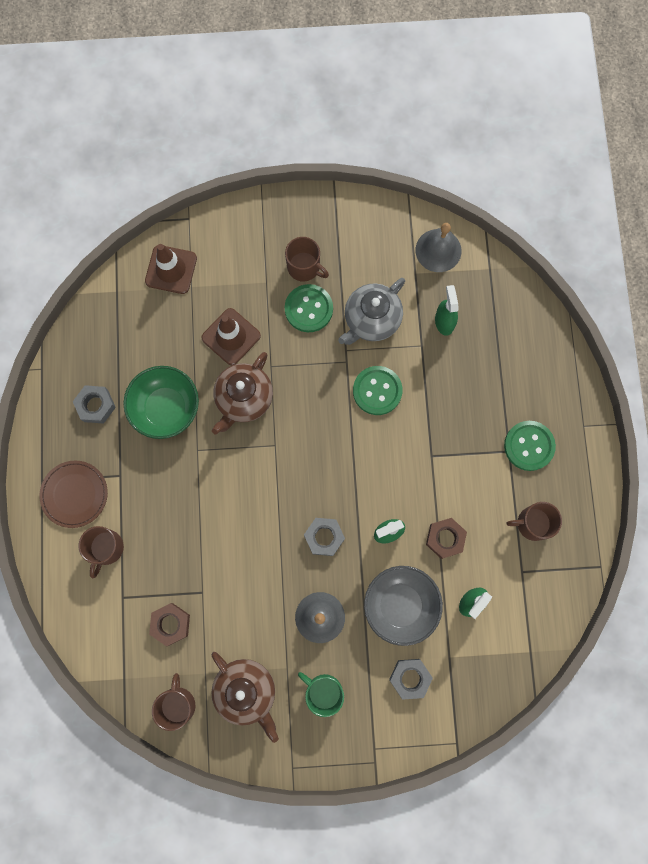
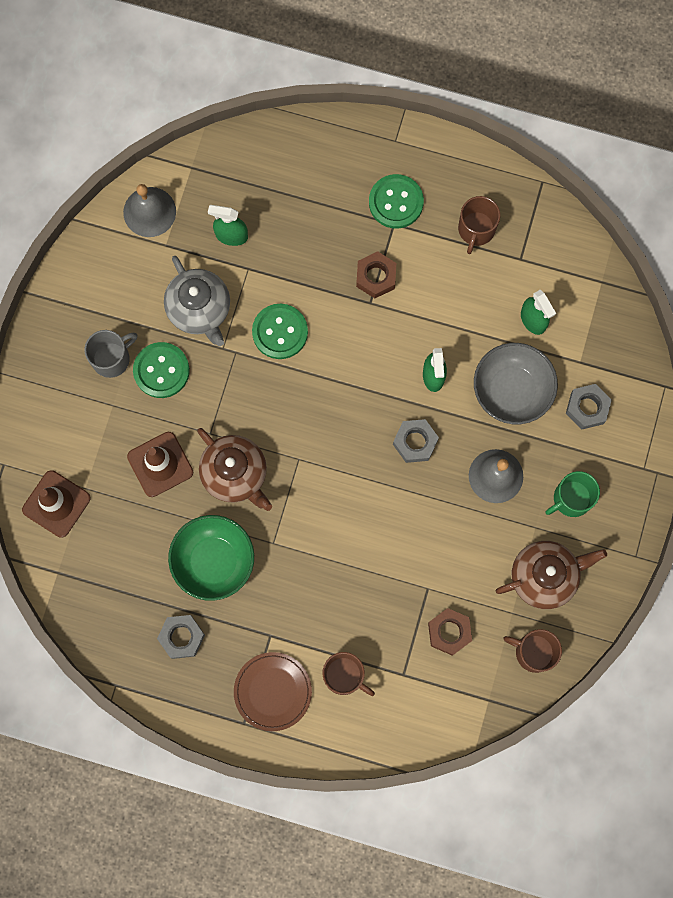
camera: 70 degrees left, 0 degrees up
(304, 267) = (112, 358): brown mug -> grey mug
(445, 538) = (460, 321): brown nut -> brown nut (376, 277)

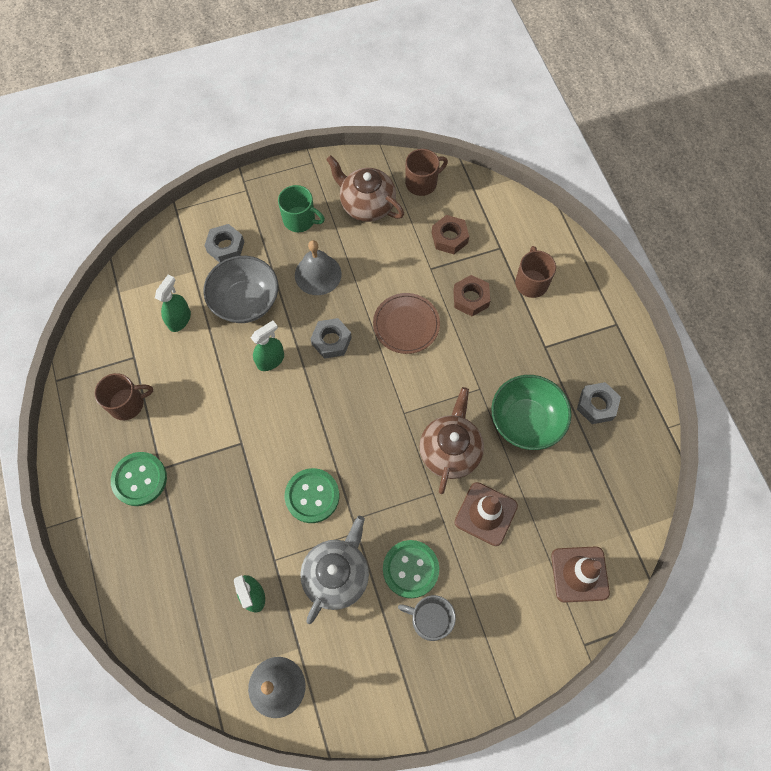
camera: 125 degrees left, 10 degrees down
(273, 691) = (580, 320): brown plate -> brown plate (406, 324)
(376, 277) = (216, 452): brown nut -> brown nut (470, 298)
(533, 652) = (422, 183): brown mug -> brown mug turned 105 degrees counterclockwise

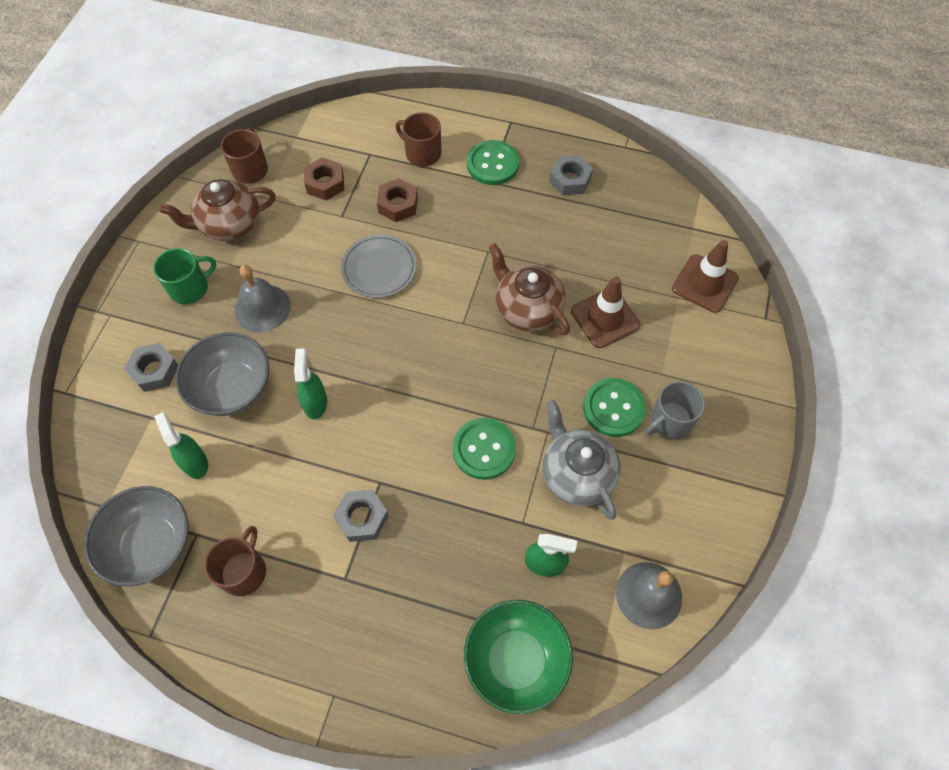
camera: 55 degrees left, 5 degrees down
(111, 337) = (151, 545): none -> grey bowl
(139, 479) = (340, 607): green button -> green button (492, 164)
(331, 341) = (341, 338): grey nut -> grey nut (362, 518)
(406, 324) = (379, 268): brown plate -> grey plate
(526, 421) = (544, 237): green bowl -> green bowl (516, 660)

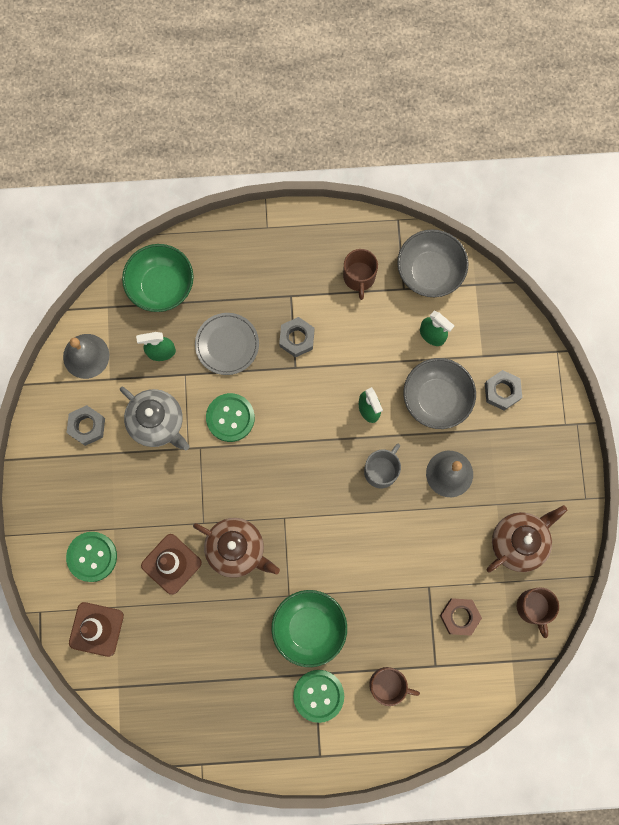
camera: 160 degrees right, 15 degrees up
(190, 288) = (517, 470): green mug -> none
(379, 268) = (373, 545): grey plate -> grey plate (227, 344)
(398, 204) = (385, 617): brown nut -> none
(478, 218) = (309, 628): none -> green bowl
(570, 180) = (242, 703): grey nut -> grey nut (87, 426)
(613, 408) = (144, 485): green button -> green button (92, 557)
(670, 421) = (99, 490): grey mug -> grey mug (381, 470)

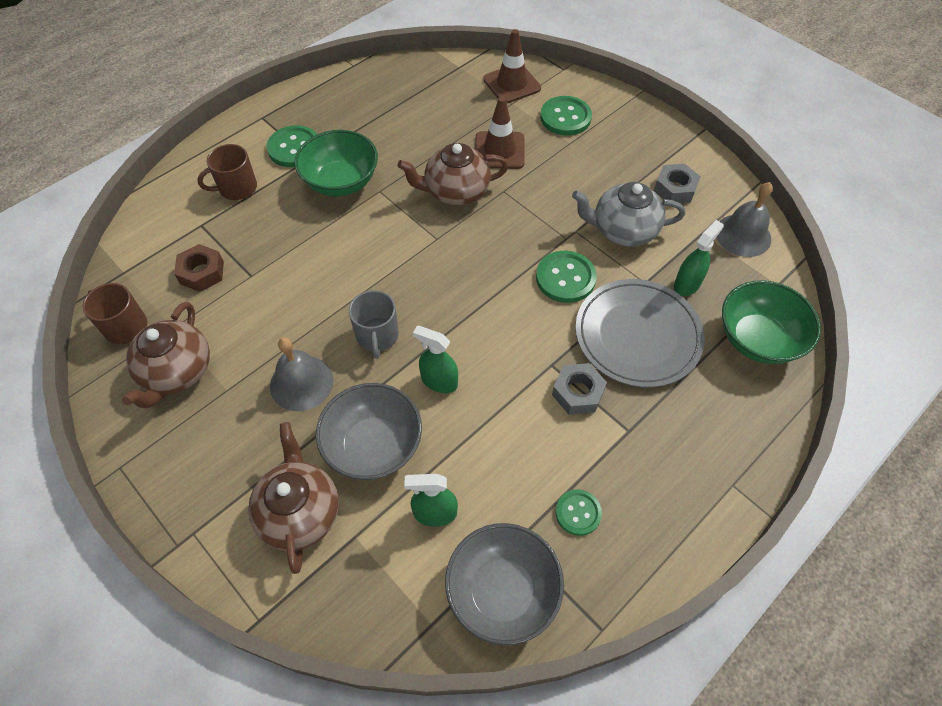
camera: 140 degrees right, 20 degrees down
(227, 344) = (637, 335): grey plate -> grey plate, size x1.51
(359, 277) = (578, 513): brown mug -> green button
(502, 391) = (300, 512): grey nut -> brown teapot

